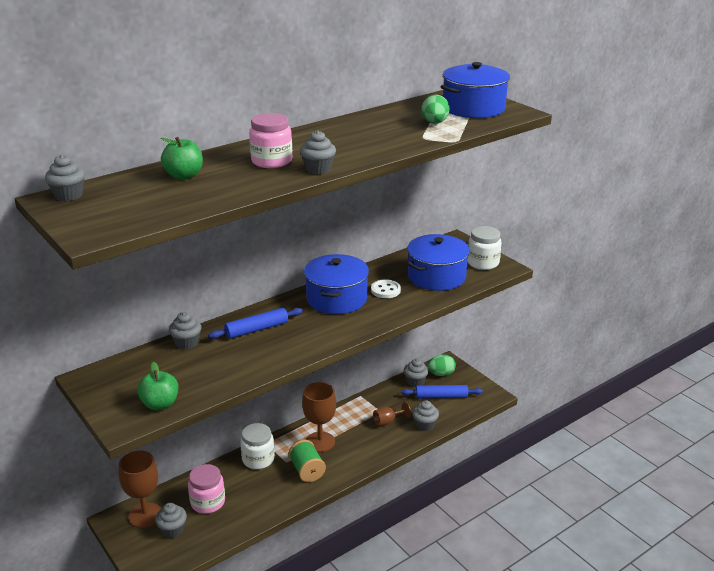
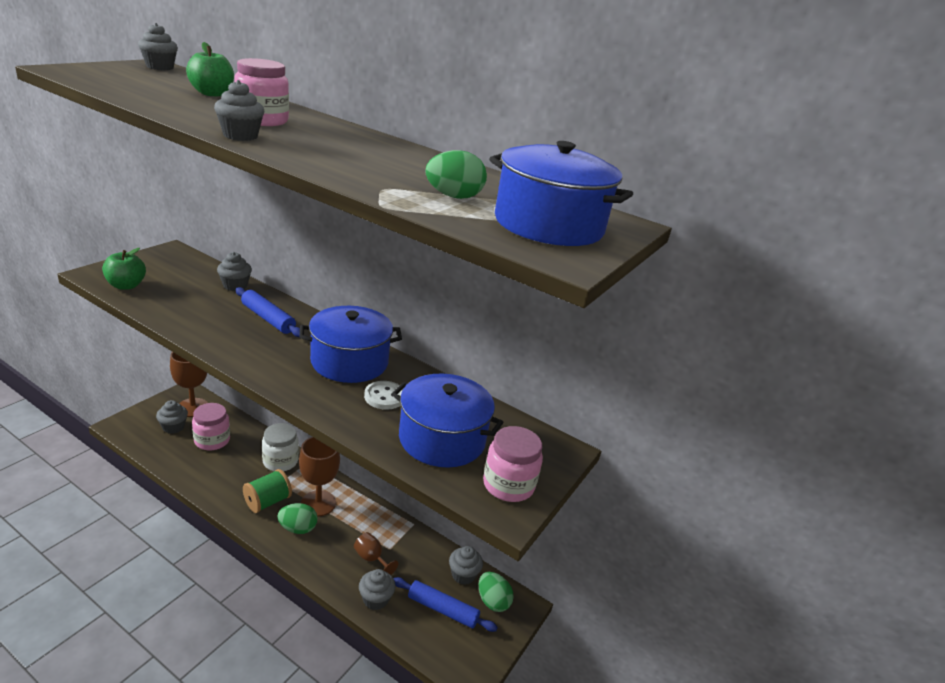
camera: 65 degrees right, 0 degrees up
(344, 456) = (298, 528): none -> green egg
(441, 396) = (442, 609): blue rolling pin -> blue rolling pin turned 45 degrees counterclockwise
(483, 263) = (508, 485): white jar -> pink jar

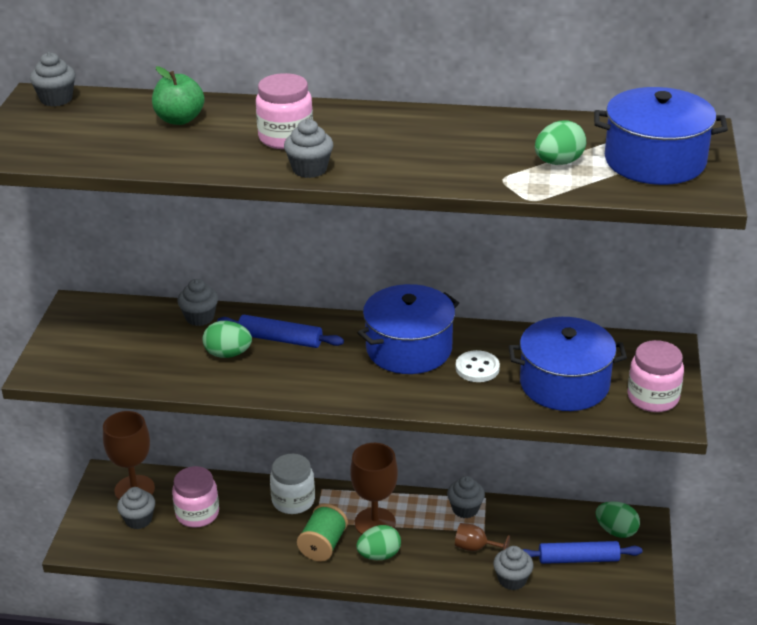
camera: 20 degrees left, 5 degrees up
(126, 286) = (93, 368): green apple -> none
(221, 313) = (228, 354): none -> green egg
(463, 575) = (571, 521): grey cupcake -> grey cupcake (465, 509)

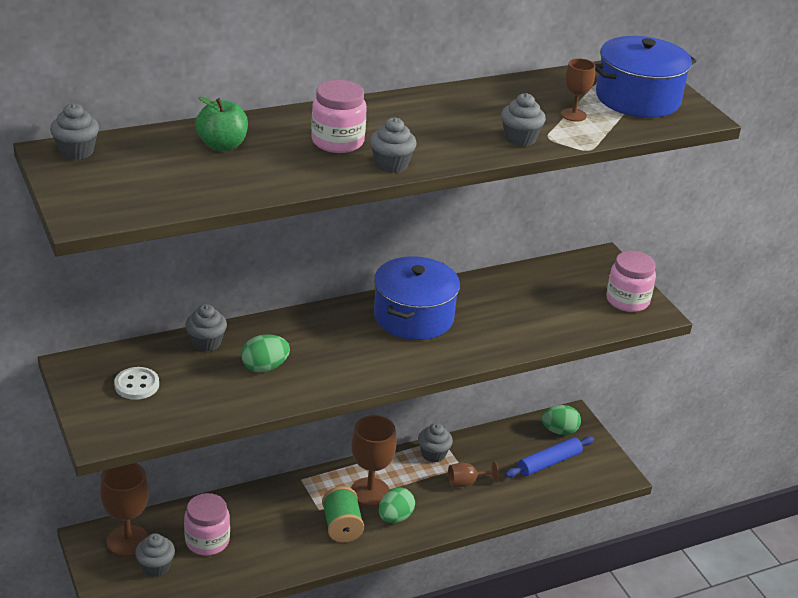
camera: 35 degrees left, 0 degrees up
(280, 339) = (298, 340): blue rolling pin -> none
(293, 500) = (285, 498): white jar -> none
(477, 368) = (481, 316): white button -> white button (137, 385)
(512, 580) = (513, 497): grey cupcake -> grey cupcake (520, 139)
(558, 162) = (573, 115): green egg -> brown goblet
(564, 384) = (557, 309): blue pot -> none

